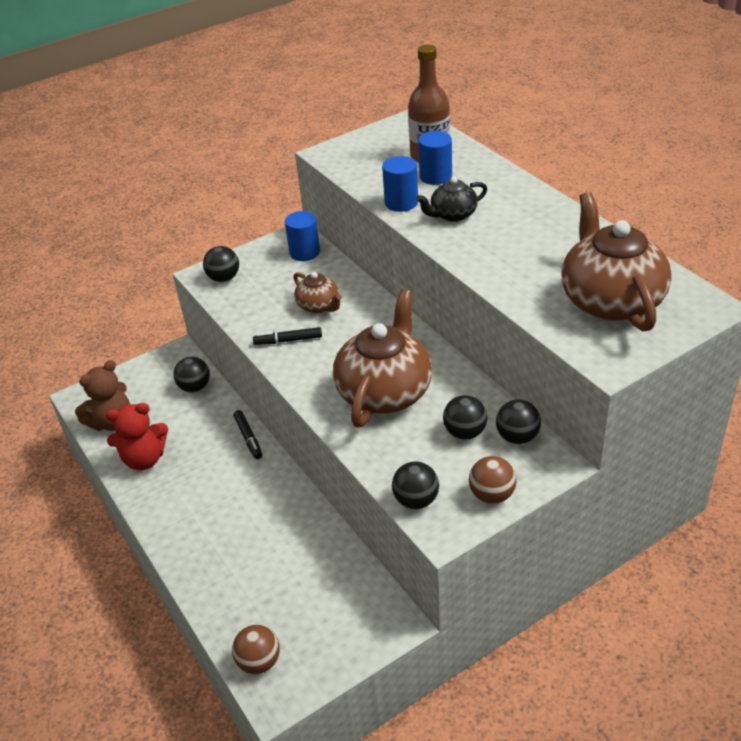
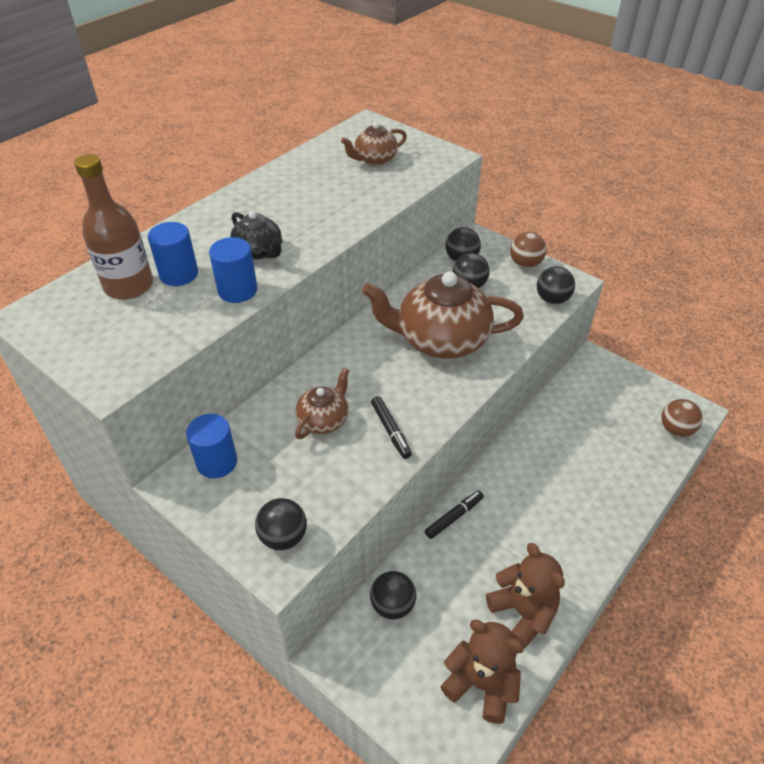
camera: 110 degrees left, 5 degrees up
(144, 459) = (523, 612): red teddy bear -> brown teddy bear
(610, 300) = (375, 159): brown teapot -> brown teapot, size x0.51

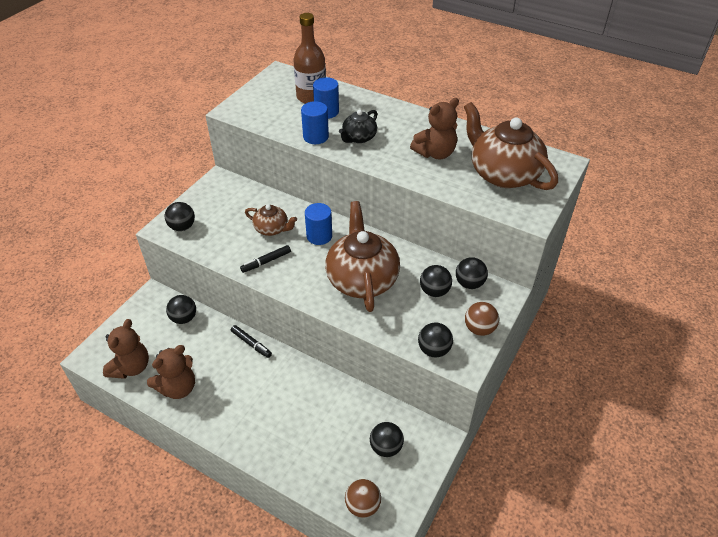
camera: 80 degrees right, 0 degrees up
(217, 462) = (234, 191): blue cylinder -> blue cylinder (319, 236)
(319, 196) = (435, 153): none -> brown teddy bear
(375, 159) = (503, 174): brown teapot -> brown teapot, size x1.96
(607, 402) = (386, 447): none -> black ball

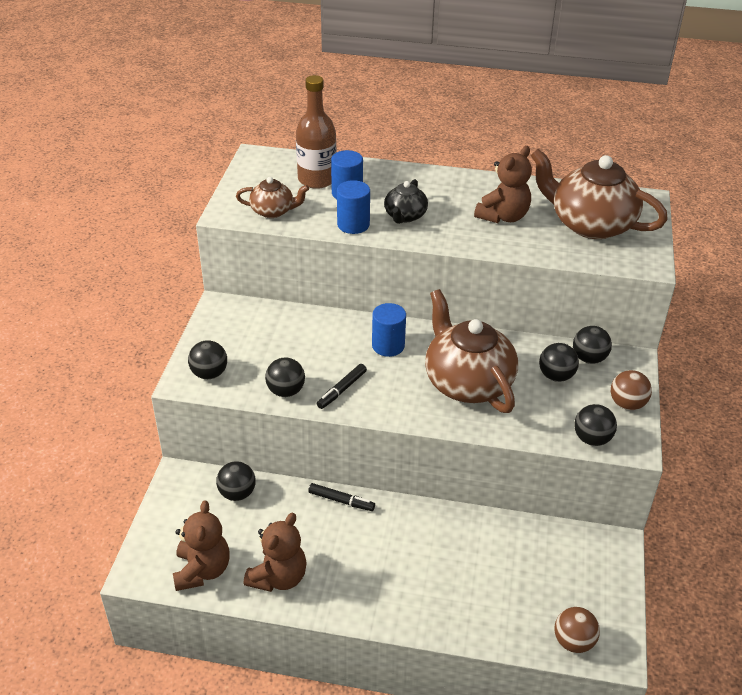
camera: 20 degrees left, 5 degrees down
(272, 229) = (325, 350): brown teapot -> brown teapot (273, 211)
(386, 447) = (564, 571): black ball -> black ball (286, 391)

